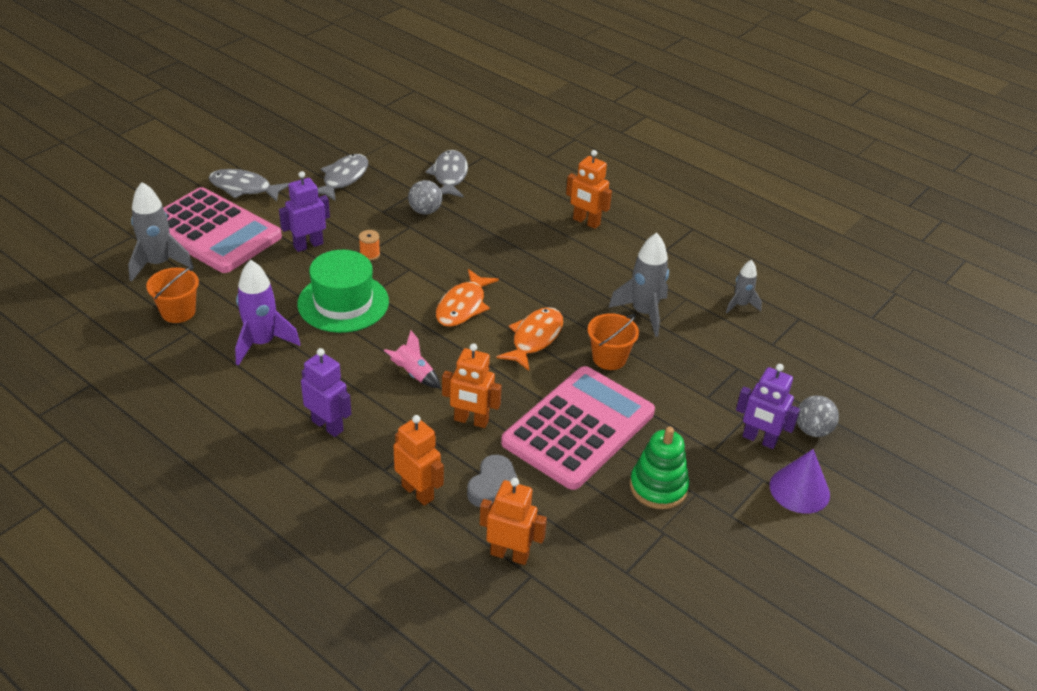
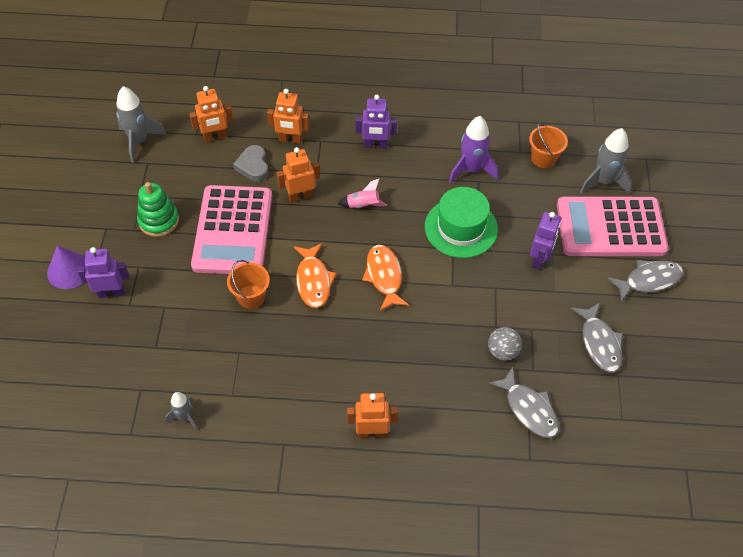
camera: 145 degrees right, 15 degrees up
(370, 254) = (491, 279): orange spool -> none
(643, 313) = (255, 356): grey rocket -> grey rocket (139, 141)
(812, 430) = (77, 323): grey ball -> none

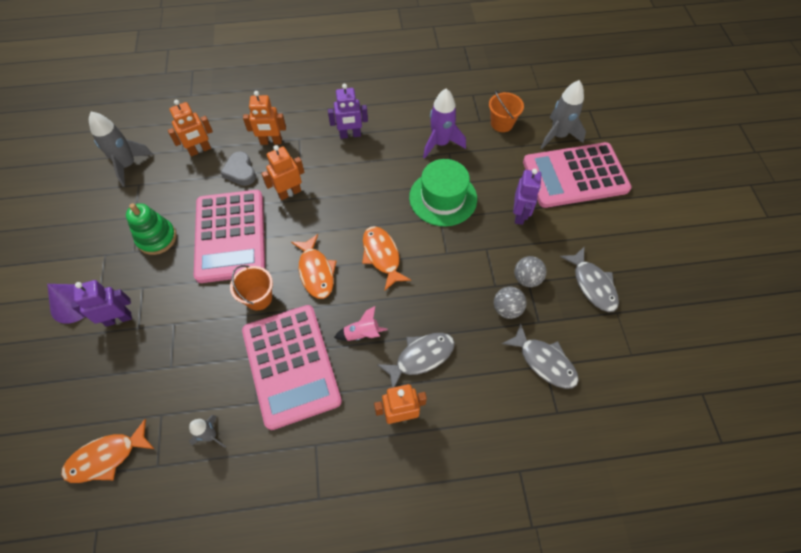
camera: 10 degrees left, 5 degrees up
(85, 418) = (106, 457): none -> orange fish
(272, 367) = (291, 365): none -> pink calculator
(363, 205) = (349, 192): pink rocket -> pink rocket (362, 334)
(531, 325) = (527, 278): none -> grey ball
(649, 280) = (620, 218): grey fish -> grey fish (421, 357)

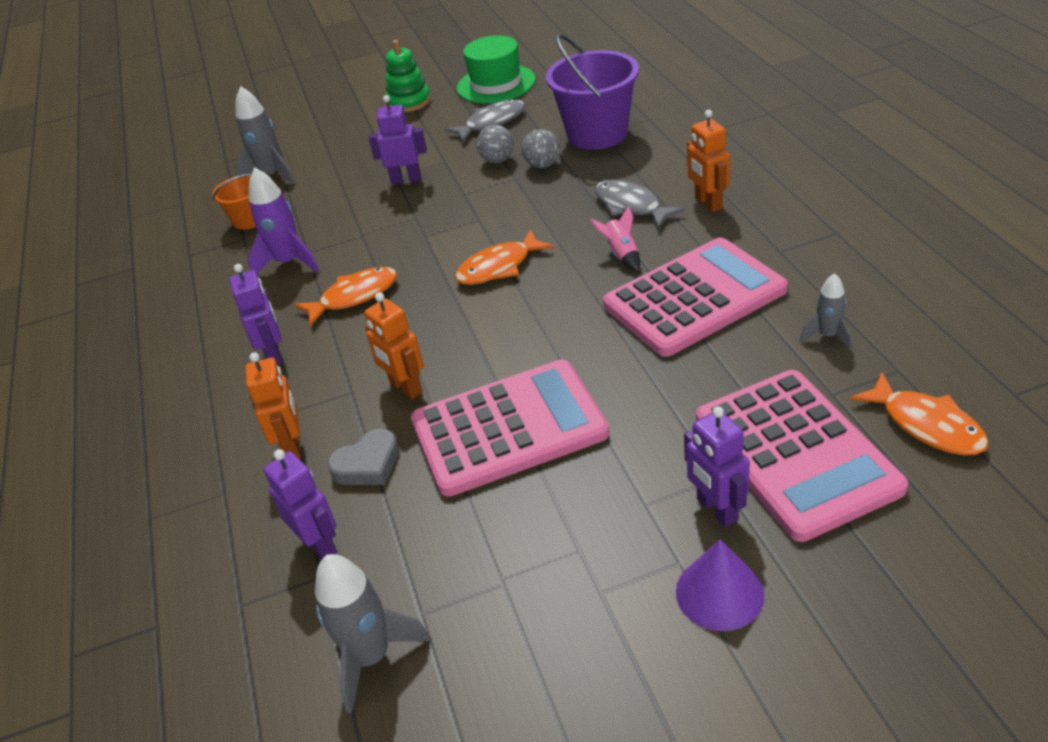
camera: 95 degrees left, 20 degrees down
(157, 238) = (541, 526): green stacking toy -> green stacking toy (409, 102)
(200, 150) = (319, 544): orange robot -> purple robot
(258, 298) = (609, 359): orange bucket -> none
(316, 272) = (544, 317): orange fish -> orange fish (354, 296)
(443, 198) = (389, 240): green hat -> green hat (496, 84)
(544, 361) = (597, 134): grey fish -> purple bucket
(575, 176) = (338, 154): pink calculator -> pink calculator (795, 453)

